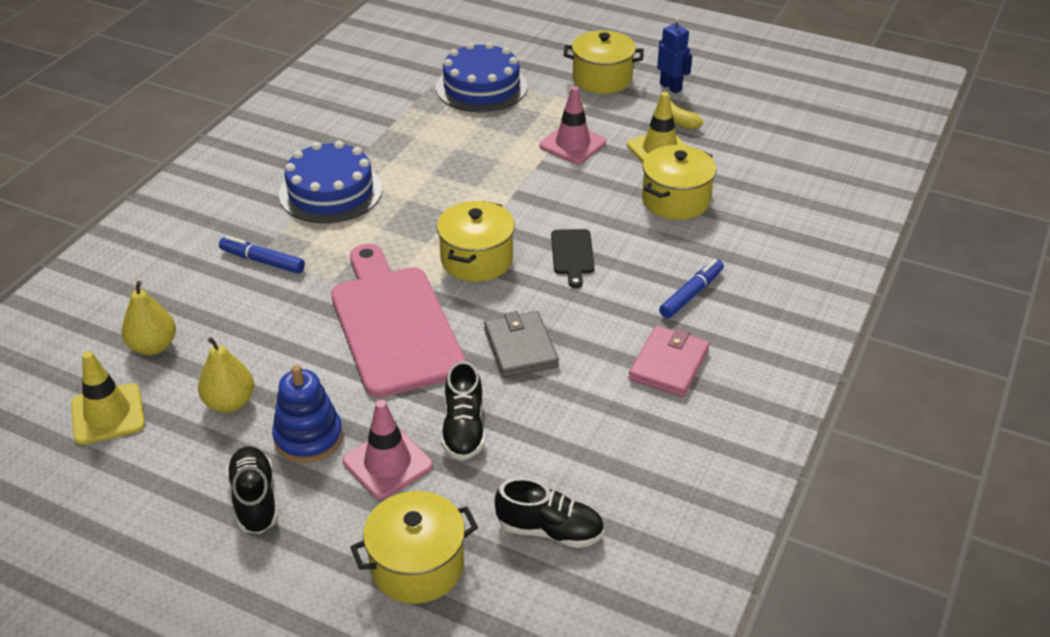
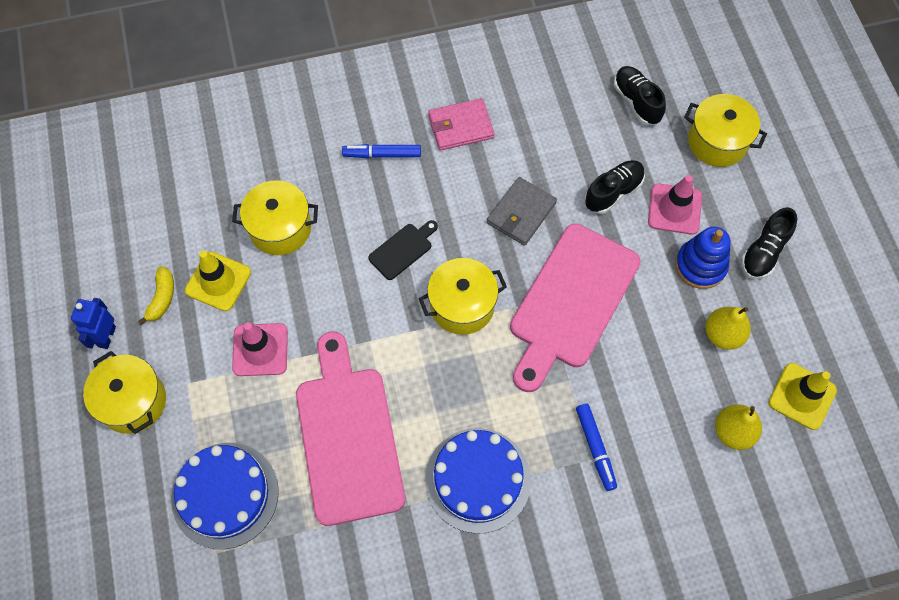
camera: 130 degrees left, 25 degrees up
(448, 151) = (348, 436): none -> pink cutting board

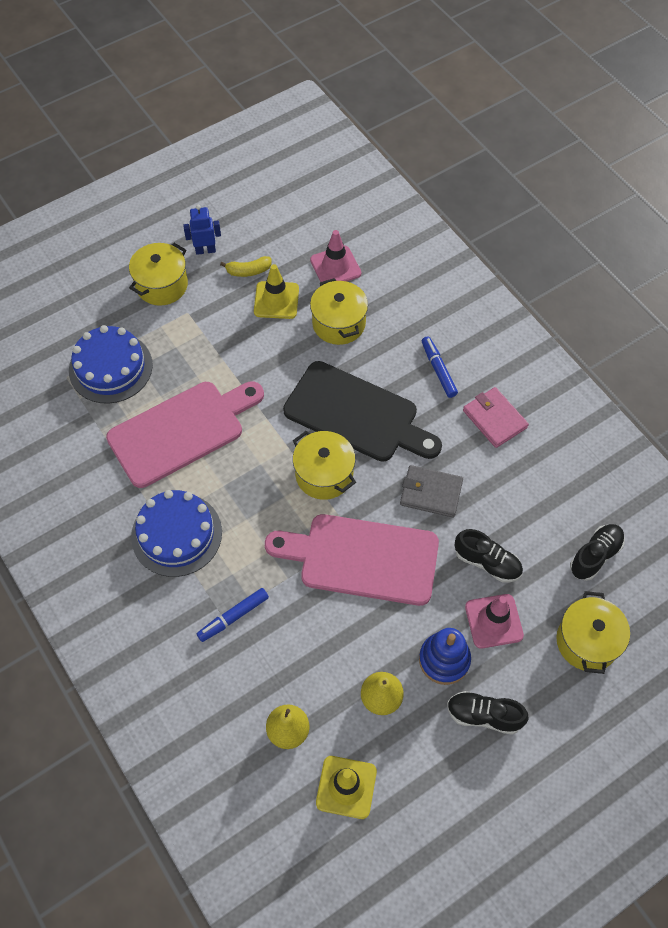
camera: 70 degrees right, 5 degrees down
(260, 350) = (231, 348): pink traffic cone -> pink traffic cone (335, 267)
(403, 250) = (356, 414): black cutting board -> black cutting board, size x2.34

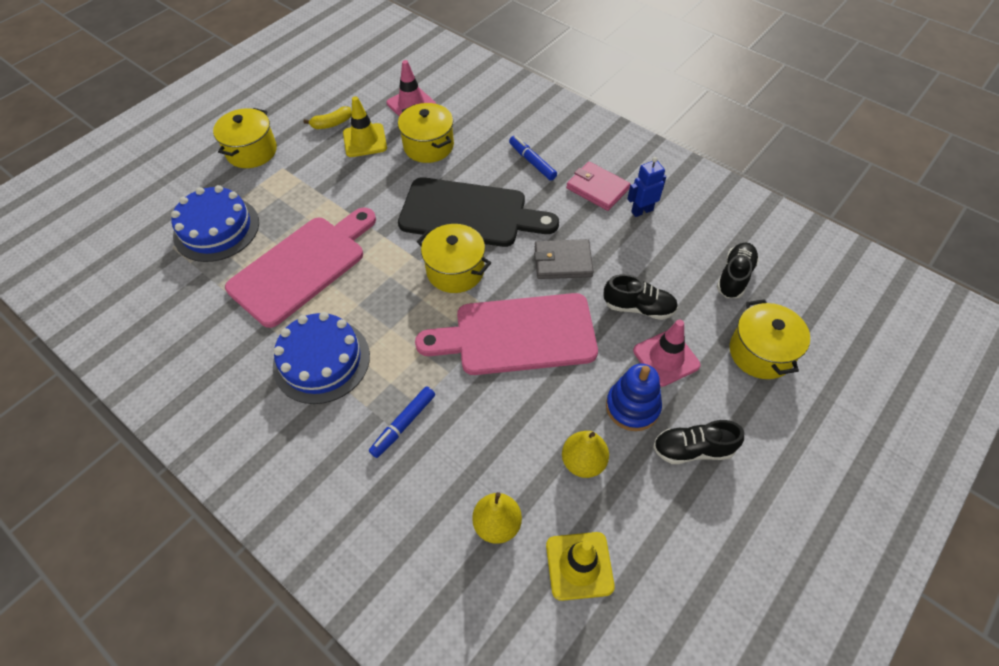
camera: 15 degrees left, 5 degrees down
(205, 250) = (287, 116): blue robot -> blue robot (642, 211)

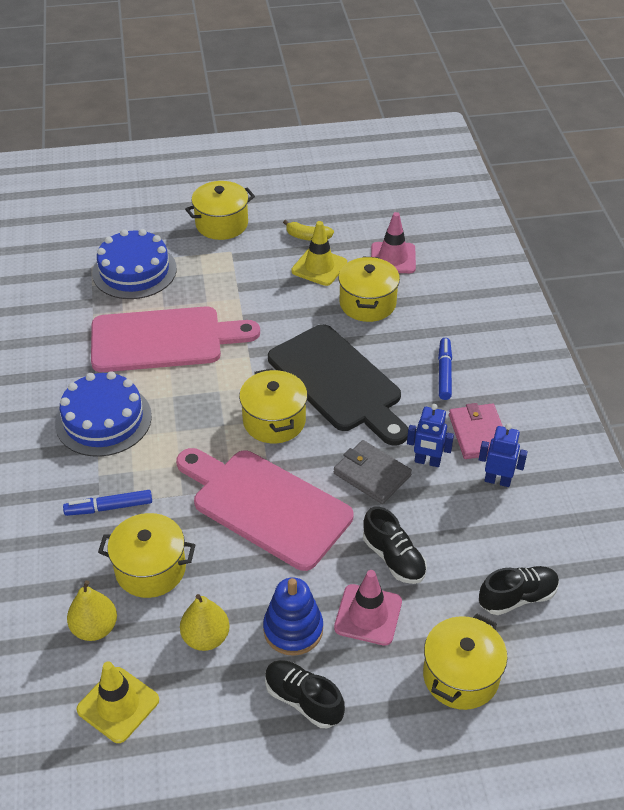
camera: 40 degrees right, 10 degrees down
(488, 445) = (150, 569): none -> yellow pot
(587, 228) = (427, 461): none -> blue robot

